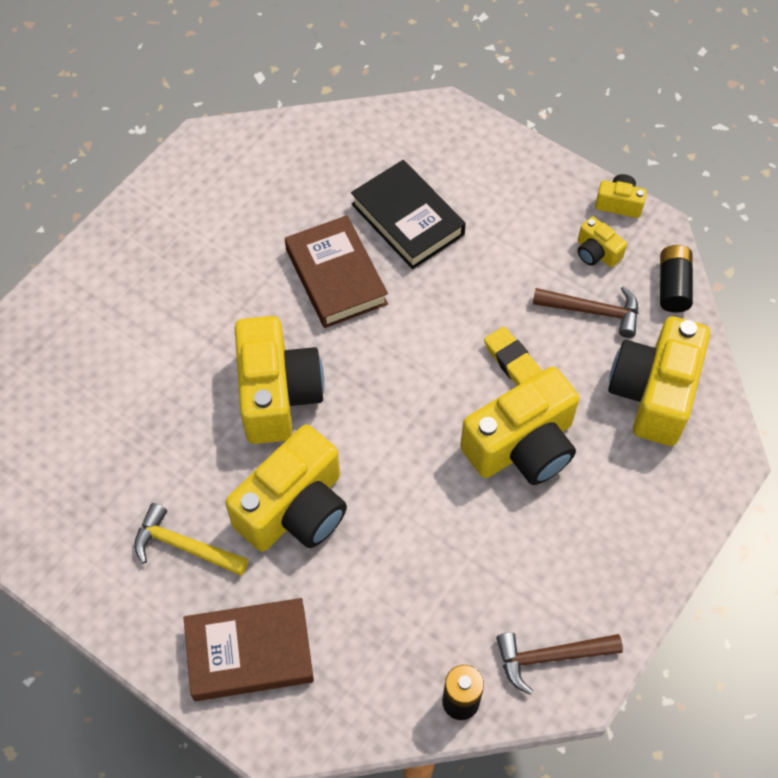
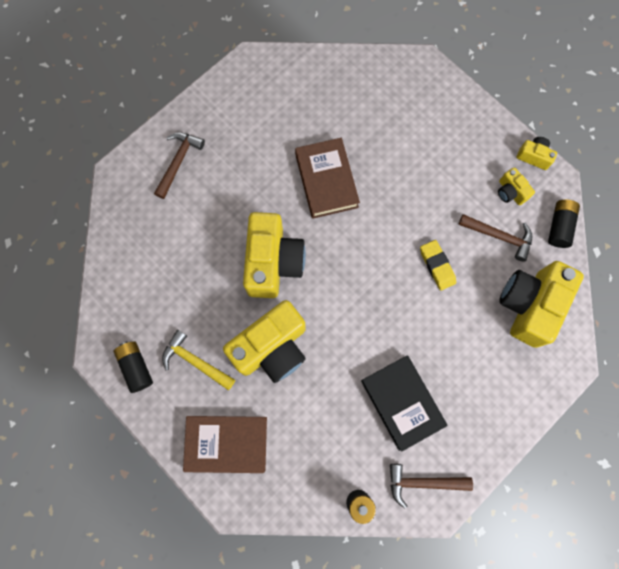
camera: 10 degrees right, 15 degrees up
(96, 569) = (136, 367): none -> black battery
(119, 284) = (178, 162): none -> brown hammer
(407, 219) = (383, 145): black book -> black book (402, 402)
(522, 446) = (432, 328): yellow camera -> none

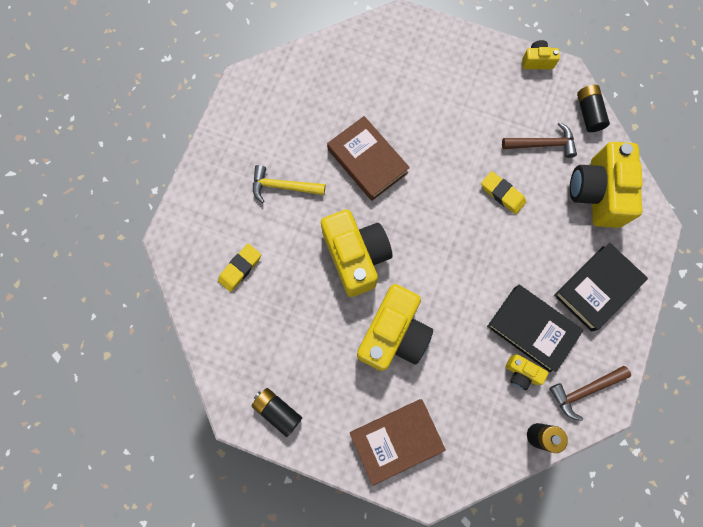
camera: 25 degrees left, 0 degrees up
(165, 226) = (240, 268): none -> yellow eraser
(178, 162) = (222, 203): brown hammer -> none
(195, 361) = (330, 379): yellow hammer -> yellow hammer (283, 186)
(483, 394) = (597, 288): none -> black book
(510, 192) = (533, 101): yellow camera -> yellow camera (521, 373)

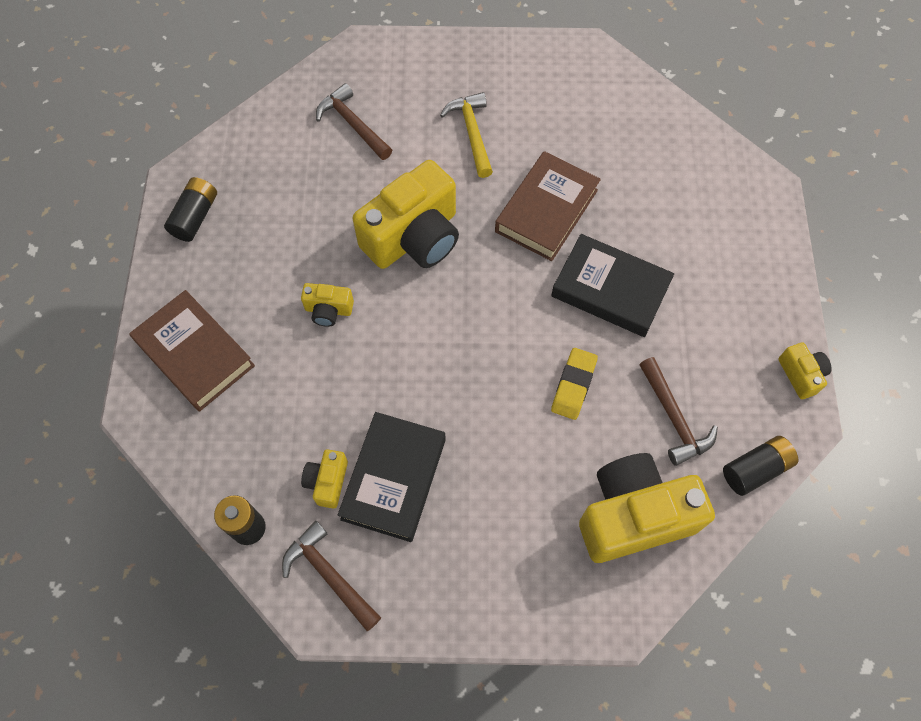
camera: 70 degrees right, 10 degrees down
(240, 268) = (352, 124): yellow eraser -> brown hammer
(393, 334) = (328, 310): yellow camera -> yellow camera, size x0.46
(597, 288) = (486, 554): black book -> black book (610, 290)

